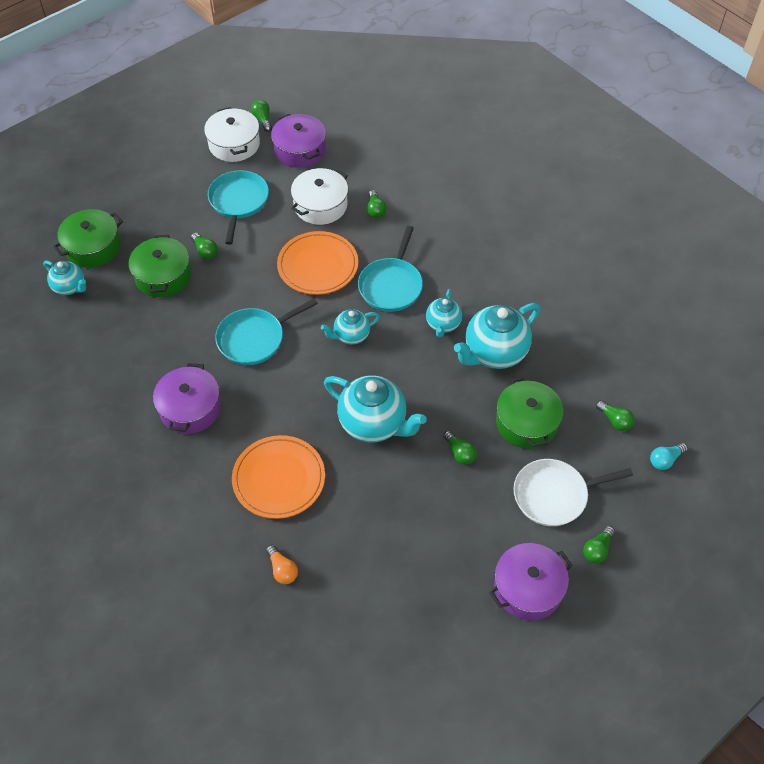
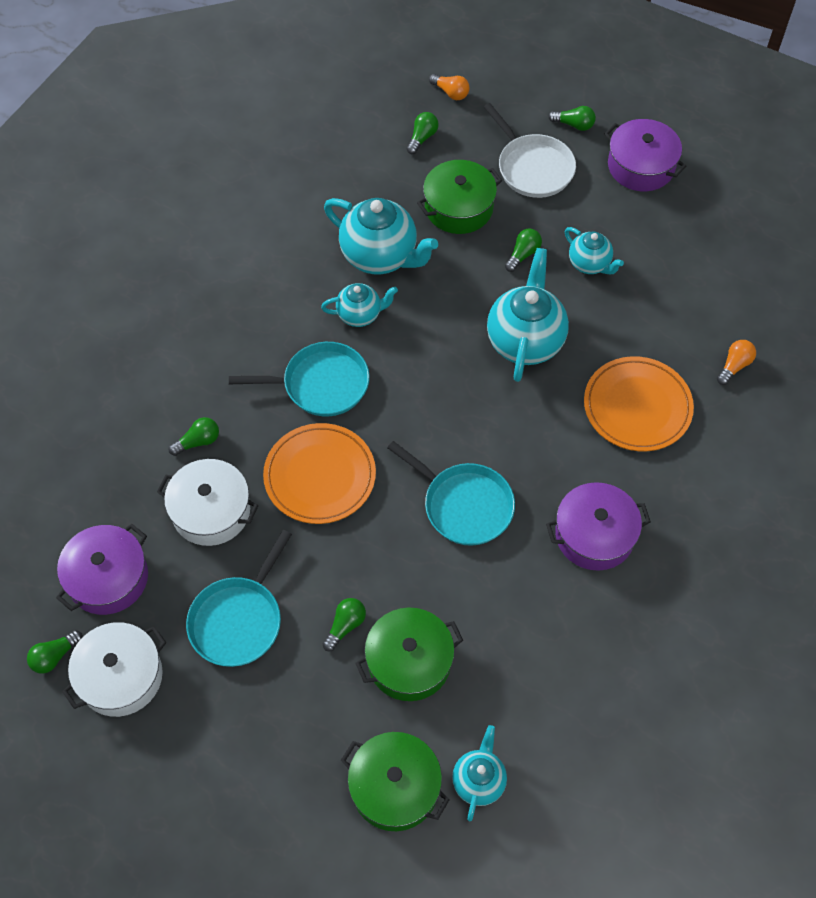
camera: 110 degrees left, 5 degrees up
(238, 202) = (238, 620): turquoise pan -> turquoise pan turned 45 degrees counterclockwise
(351, 336) = (415, 402): turquoise teapot -> turquoise teapot (589, 264)
(665, 460) = (450, 93): turquoise light bulb -> orange light bulb

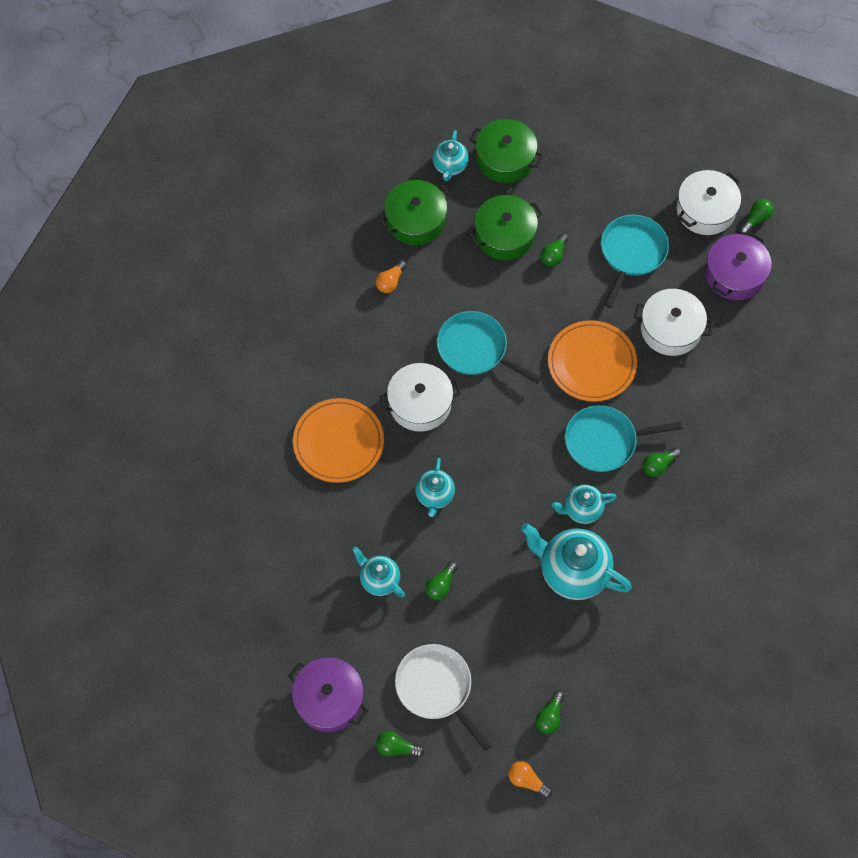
camera: 175 degrees right, 5 degrees up
(198, 441) = (694, 383): green light bulb -> green light bulb (659, 465)
(458, 207) = (505, 633): green pot -> green pot (416, 220)
(525, 341) = (435, 496): turquoise teapot -> turquoise teapot, size x0.57
(538, 443) = (420, 404): none -> white pot
(594, 535) = (374, 334): purple pot -> none
(734, 366) = (254, 487): orange light bulb -> orange light bulb (390, 282)

